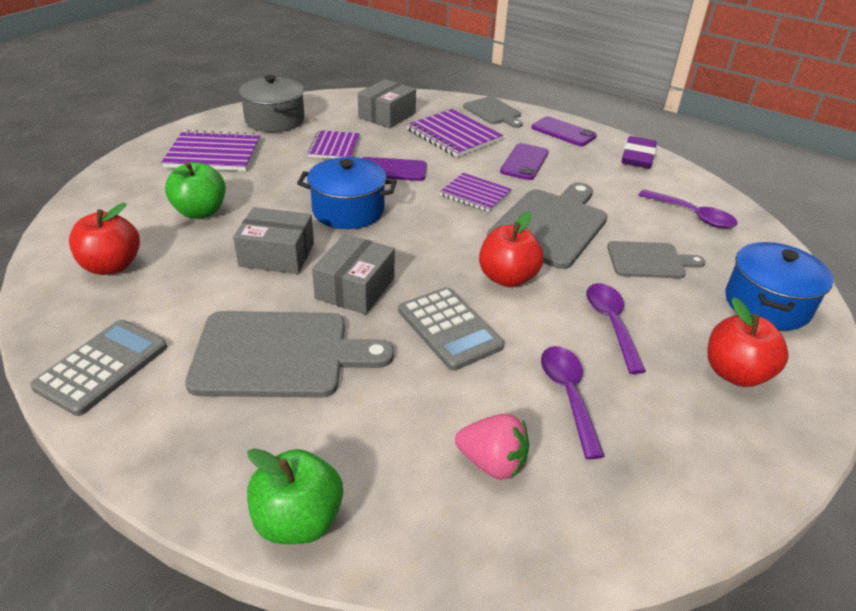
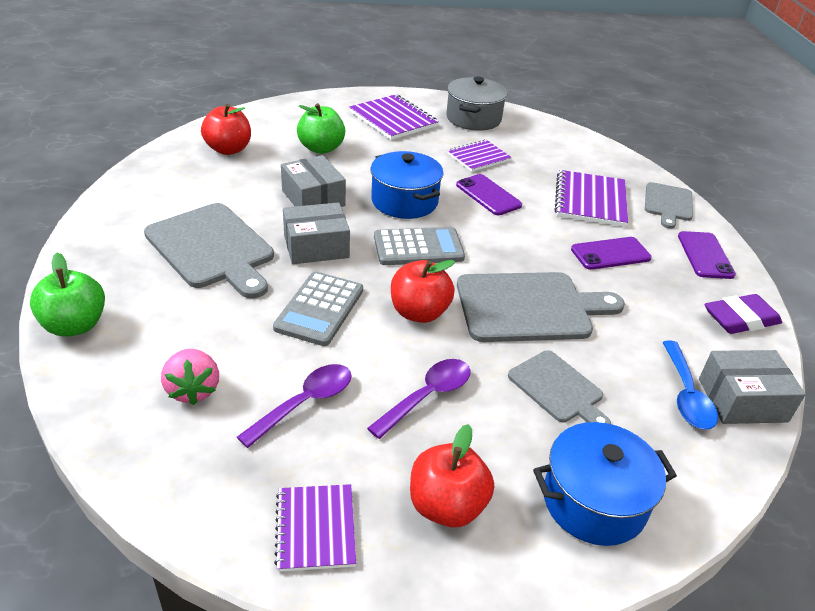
camera: 50 degrees right, 0 degrees up
(102, 367) = (138, 194): grey calculator -> grey calculator (418, 247)
(387, 115) = (565, 157): grey box -> grey box (742, 400)
(475, 194) = (516, 248): purple notebook -> purple notebook (315, 528)
(692, 215) = (686, 395): purple spoon -> blue spoon

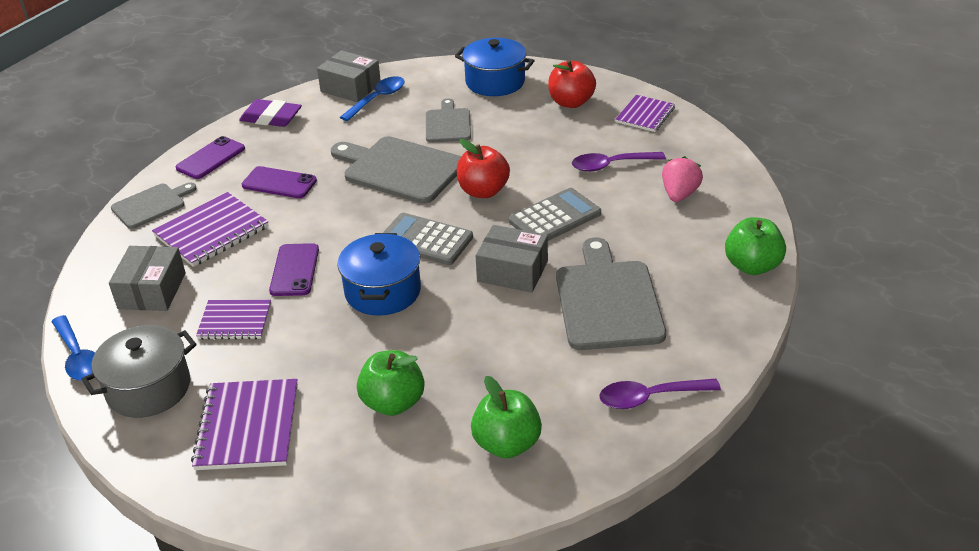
camera: 140 degrees left, 0 degrees up
(228, 149) = (507, 444): red apple -> green apple
(313, 198) = (468, 327): grey box -> grey box (152, 291)
(427, 396) = (531, 145): purple spoon -> purple spoon (650, 397)
(536, 119) = (78, 357): none -> blue spoon

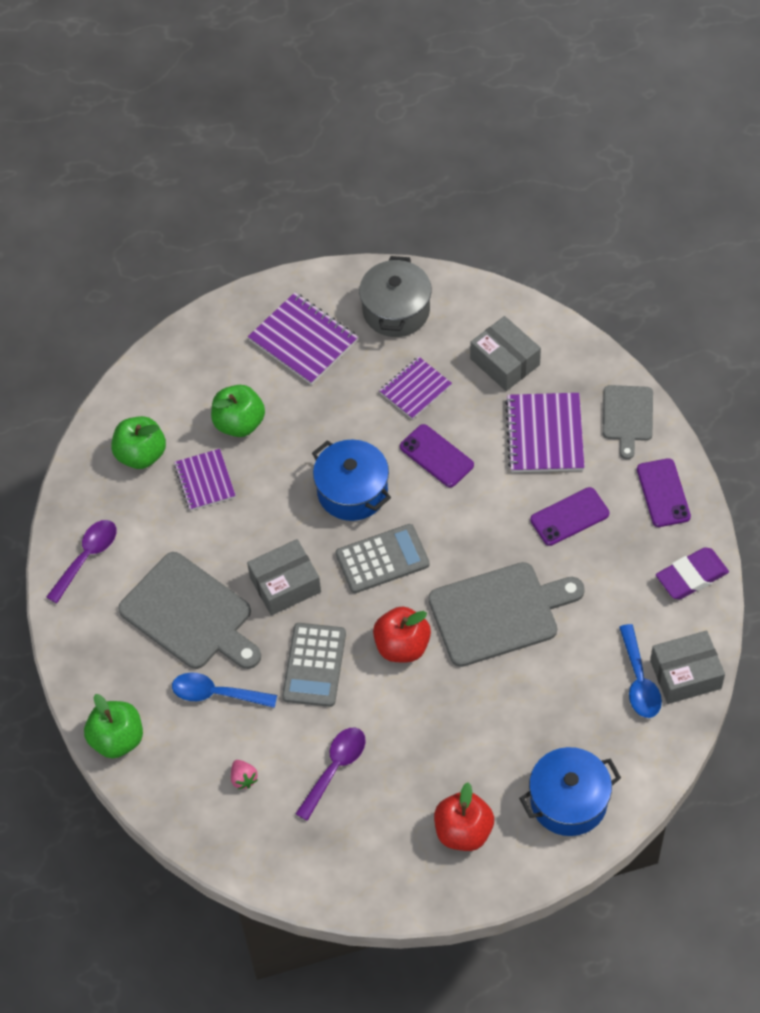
camera: 135 degrees right, 20 degrees up
(78, 357) = (470, 290): blue spoon -> blue spoon (216, 694)
(448, 124) = (533, 702): grey cutting board -> none
(645, 115) = (376, 871): purple notebook -> purple notebook (205, 481)
(679, 194) = (243, 778): pink strawberry -> pink strawberry, size x0.62

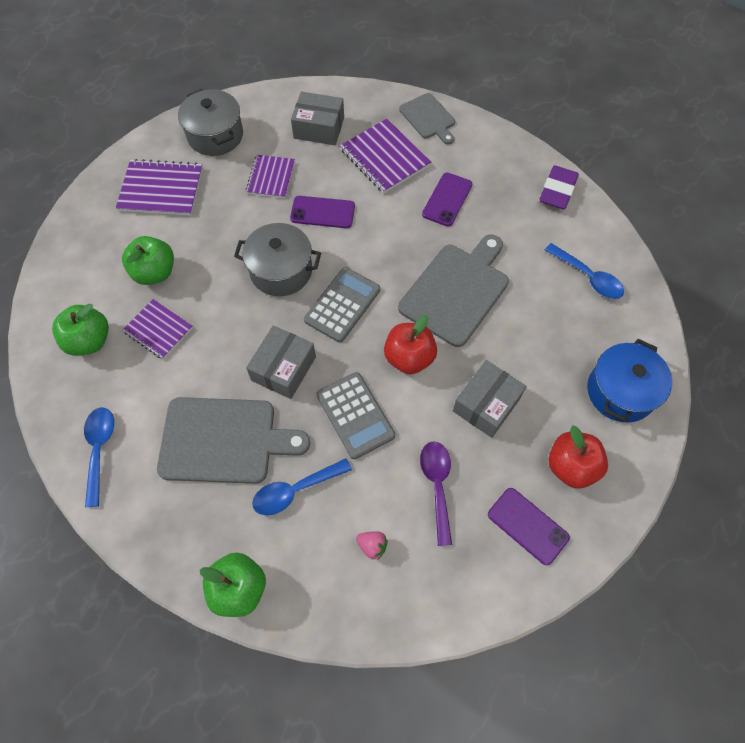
camera: 40 degrees left, 5 degrees up
(87, 557) = (99, 450): purple spoon -> blue spoon
(352, 491) = (281, 270): blue pot -> grey pot
(663, 493) = (492, 151): purple phone -> purple phone (527, 526)
(685, 674) = (612, 254): grey box -> grey box (486, 404)

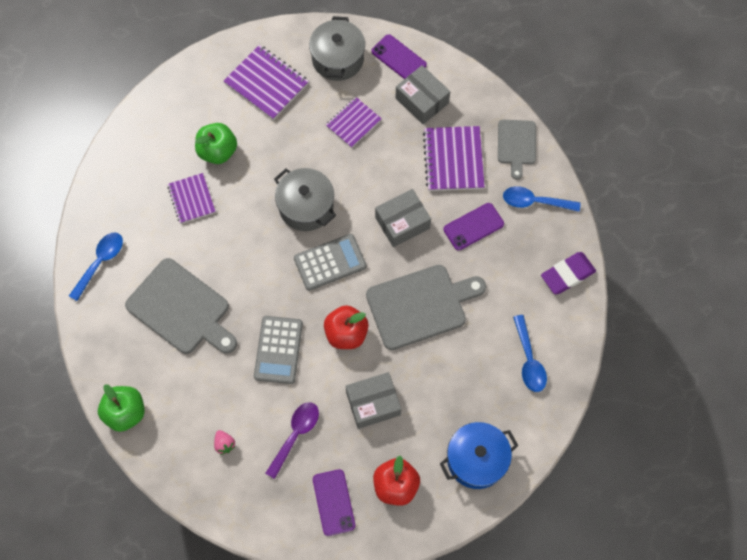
camera: 35 degrees right, 5 degrees up
(89, 341) = (142, 177): green apple -> none
(283, 368) = (255, 284): grey box -> grey box (402, 223)
(295, 490) = (202, 374): blue spoon -> blue spoon (534, 202)
(322, 212) = (370, 177): purple phone -> purple phone (398, 58)

